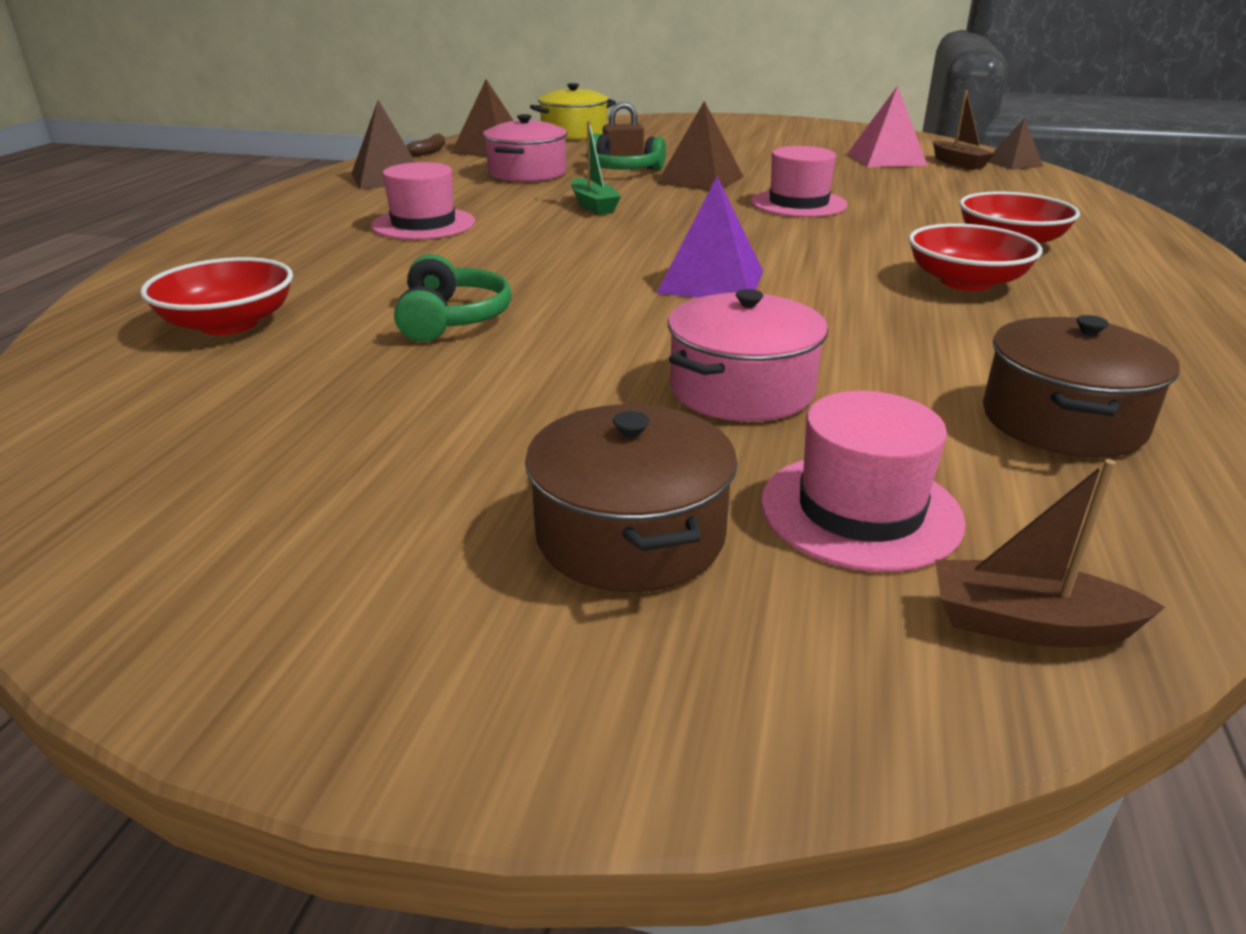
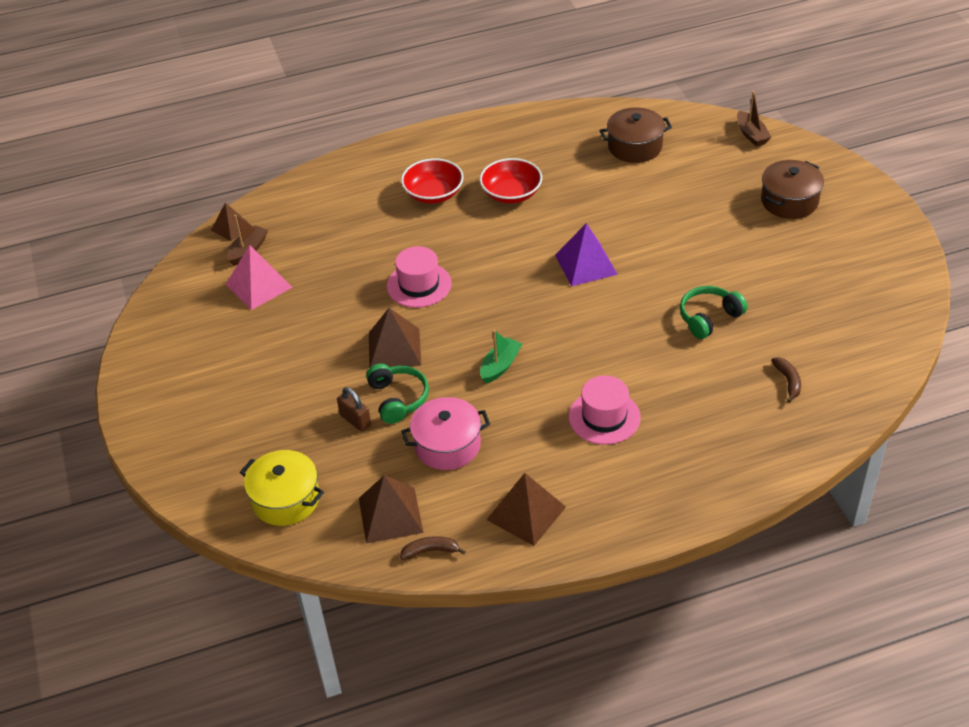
camera: 120 degrees left, 15 degrees up
(229, 324) = (788, 381): red bowl -> brown banana
(741, 389) = (685, 214): pink pot -> none
(860, 511) = (732, 169): pink hat -> none

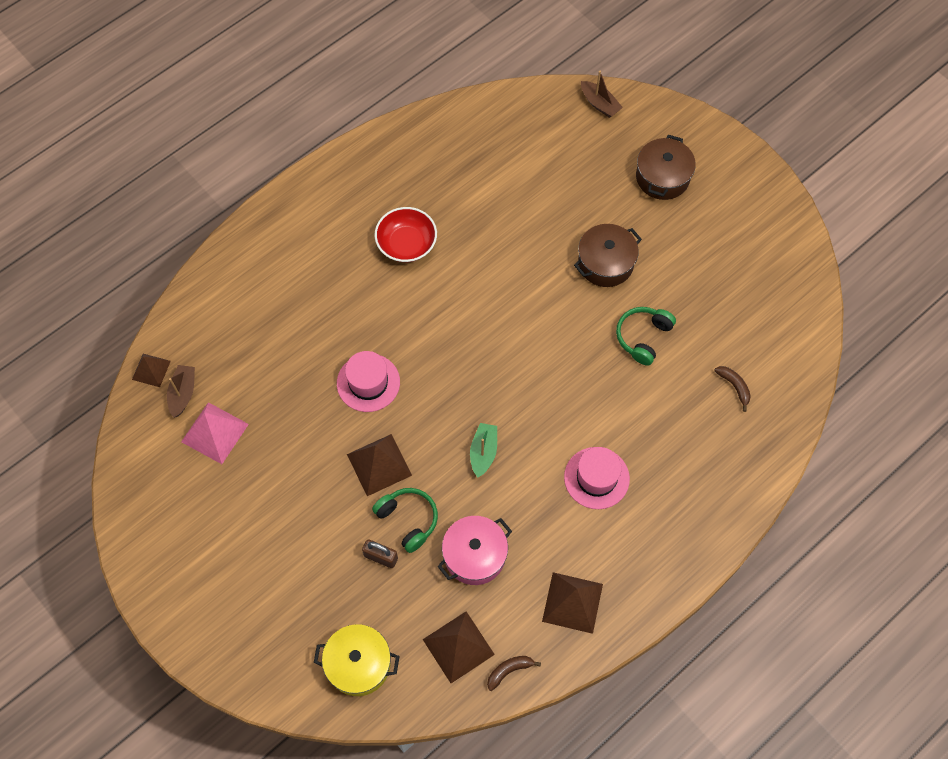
camera: 25 degrees left, 20 degrees up
(433, 193) = (332, 266): red bowl -> none
(586, 264) = (511, 309): purple pyramid -> none
(635, 147) = (498, 150): brown pot -> brown pot (605, 263)

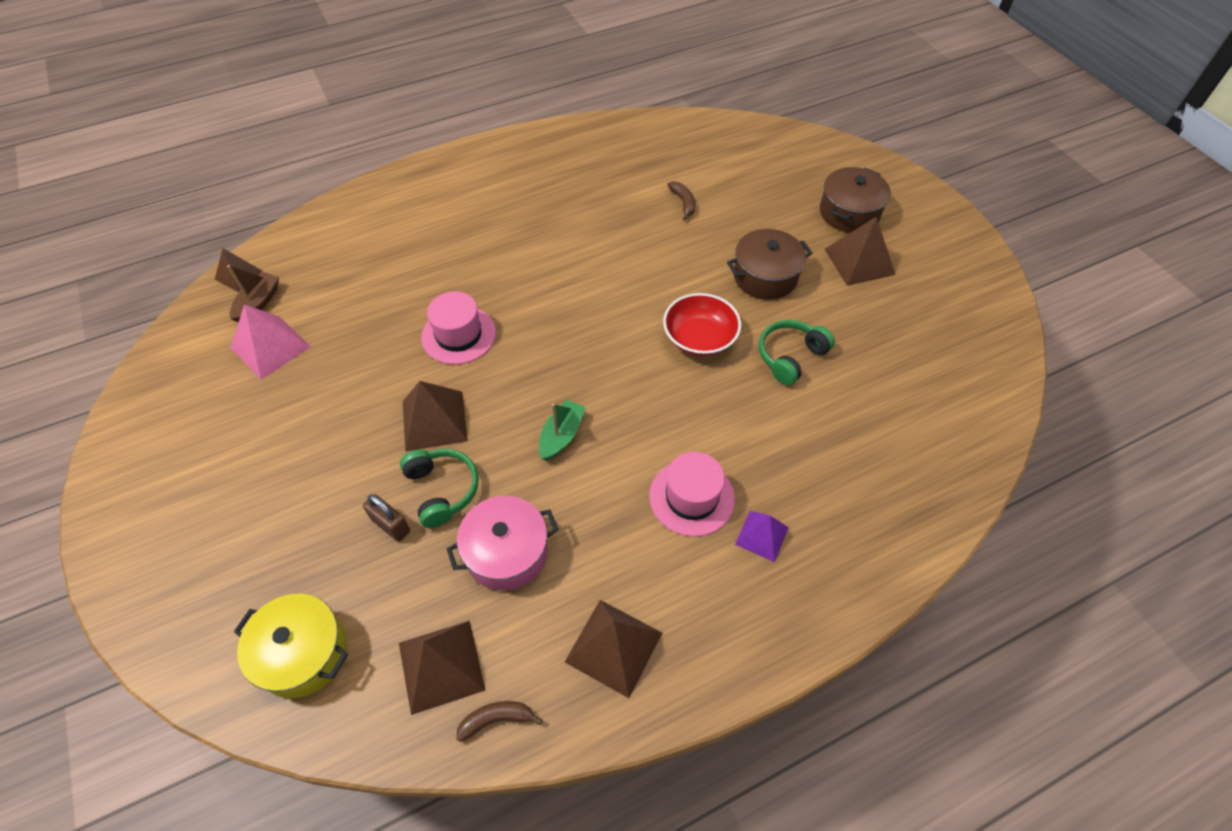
camera: 15 degrees right, 10 degrees down
(406, 243) = (553, 218): red bowl -> red bowl (699, 338)
(599, 104) = (796, 141): brown boat -> none
(654, 495) = (762, 535): none -> purple pyramid
(680, 228) = (859, 261): none -> brown pyramid
(734, 387) = (893, 433): brown banana -> brown banana (683, 203)

